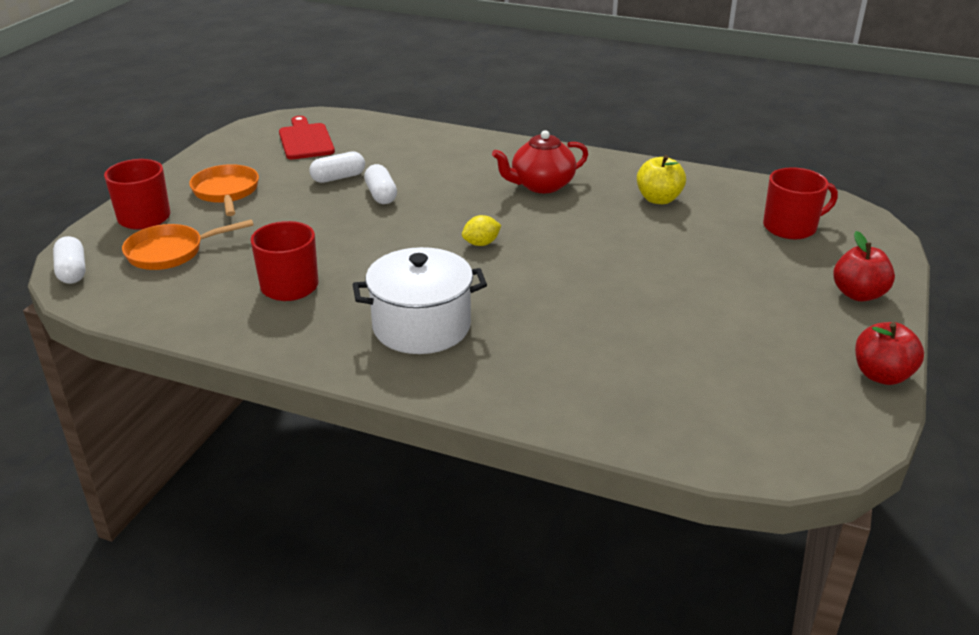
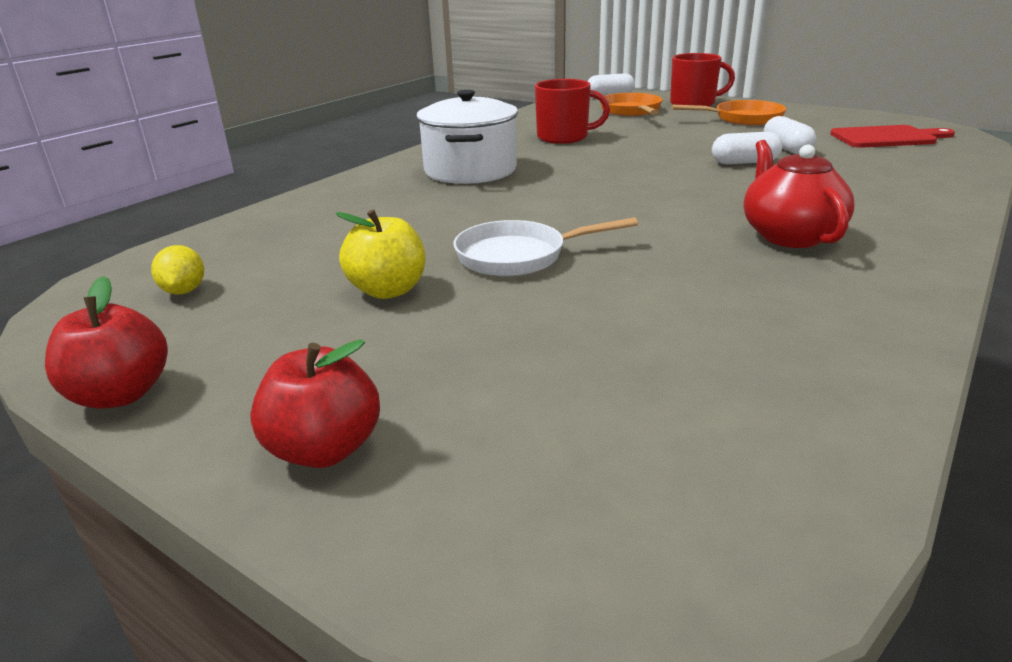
camera: 105 degrees right, 5 degrees down
(481, 243) = (619, 196): yellow lemon -> yellow lemon (184, 291)
(620, 273) = (518, 256): none -> white pan
(658, 199) = (751, 315): yellow apple -> yellow apple (388, 290)
(791, 227) = (619, 442): red mug -> none

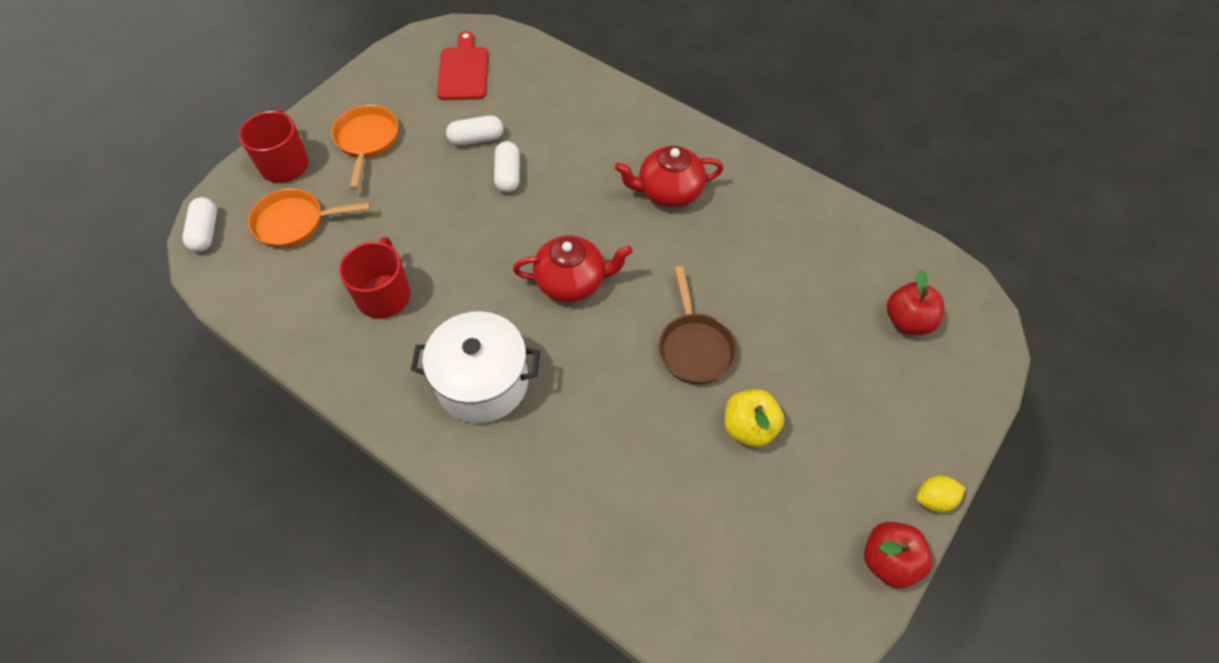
camera: 90 degrees left, 30 degrees up
(184, 291) = (751, 576): yellow lemon -> yellow lemon (934, 499)
(324, 449) = (921, 436): red apple -> red apple (907, 321)
(518, 256) = (694, 347): white pan -> brown pan
(603, 194) = (572, 282): none -> red teapot

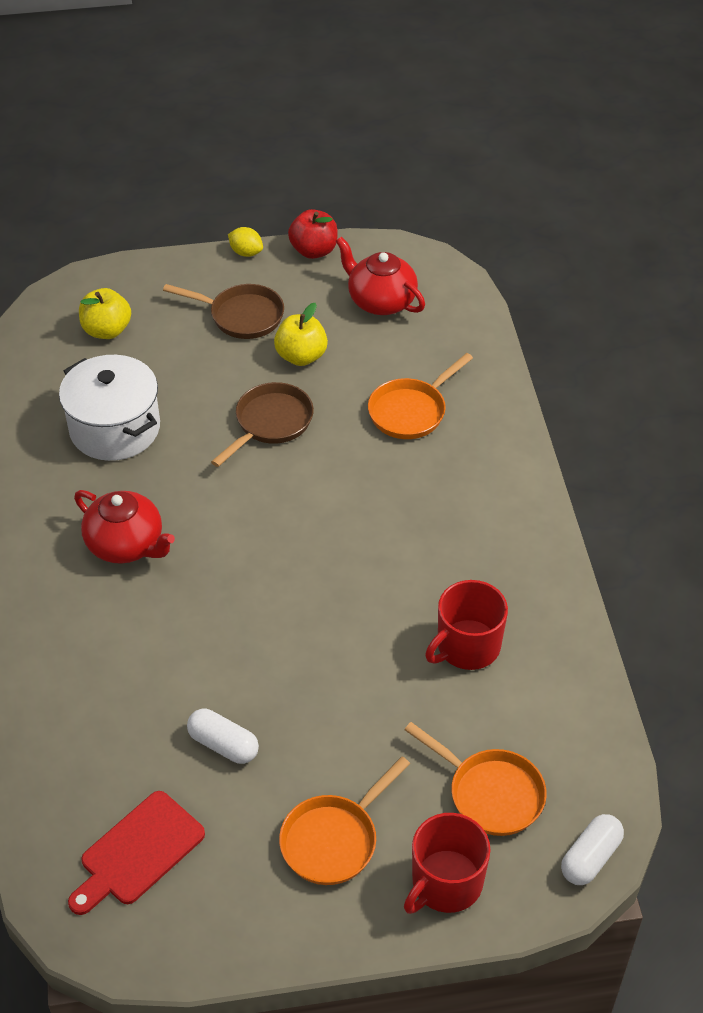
camera: 135 degrees left, 10 degrees down
(482, 382) = (452, 516): white pot -> white pot (115, 428)
(508, 175) = (239, 677): white capsule -> none
(572, 282) = (300, 535): red teapot -> red teapot (380, 301)
(607, 451) = (411, 411): none -> orange pan
(842, 425) = (242, 316): none -> brown pan
(907, 321) = (107, 330): red apple -> yellow apple

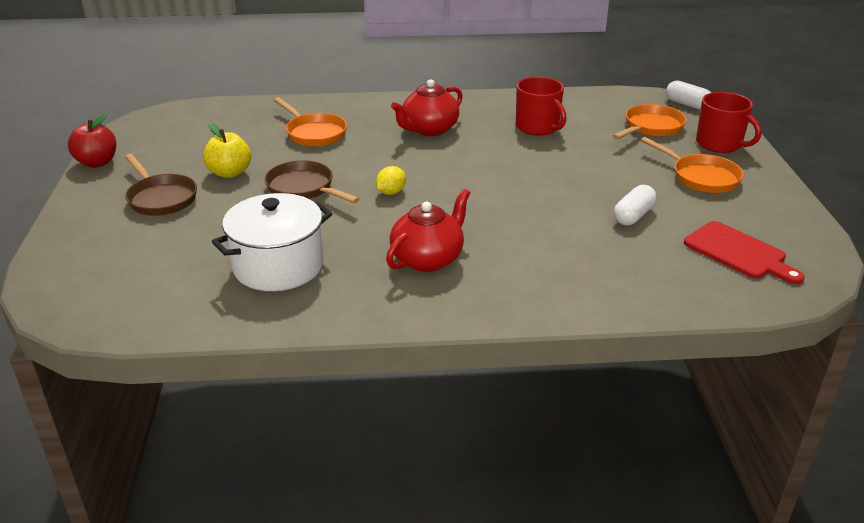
camera: 85 degrees left, 15 degrees down
(107, 330) = (133, 272): yellow apple -> none
(242, 316) = (160, 198): brown pan -> brown pan turned 120 degrees clockwise
(246, 252) = (73, 194): yellow lemon -> yellow lemon (391, 192)
(380, 301) = (183, 138): red teapot -> red teapot (429, 129)

